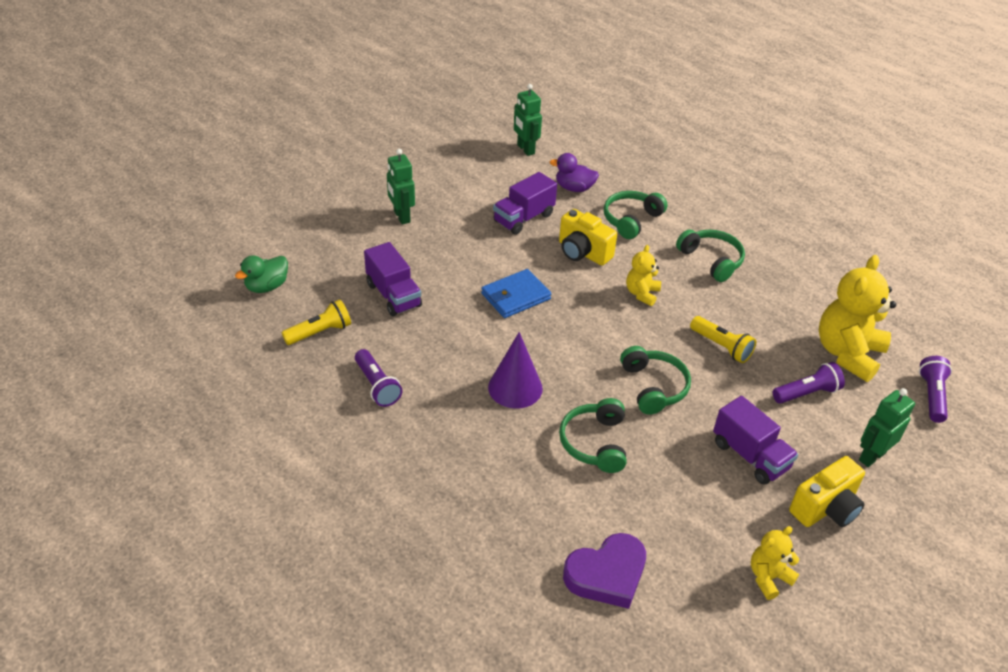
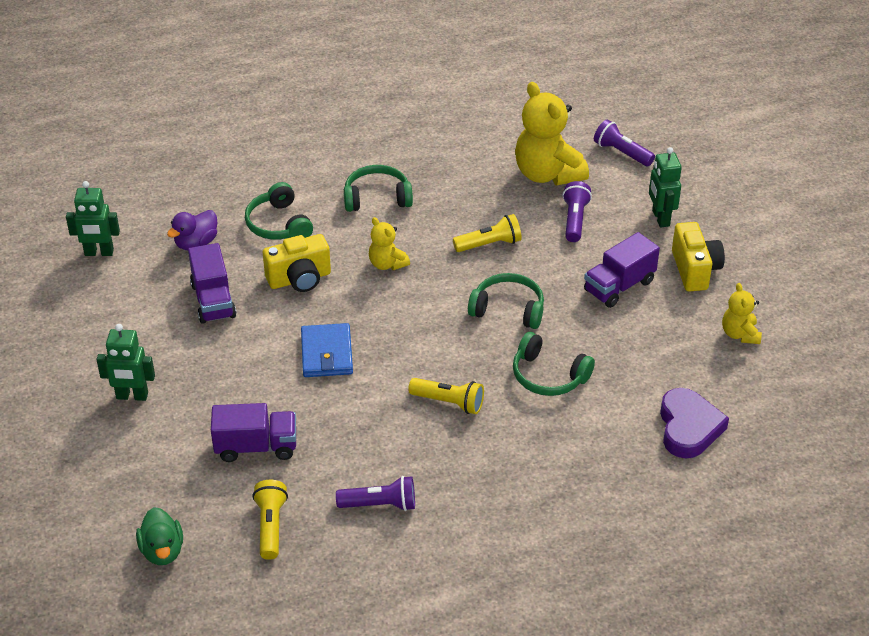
camera: 60 degrees left, 0 degrees up
(515, 387) = (449, 403): purple cone -> yellow flashlight
(750, 455) = (619, 286): purple truck -> purple truck turned 150 degrees clockwise

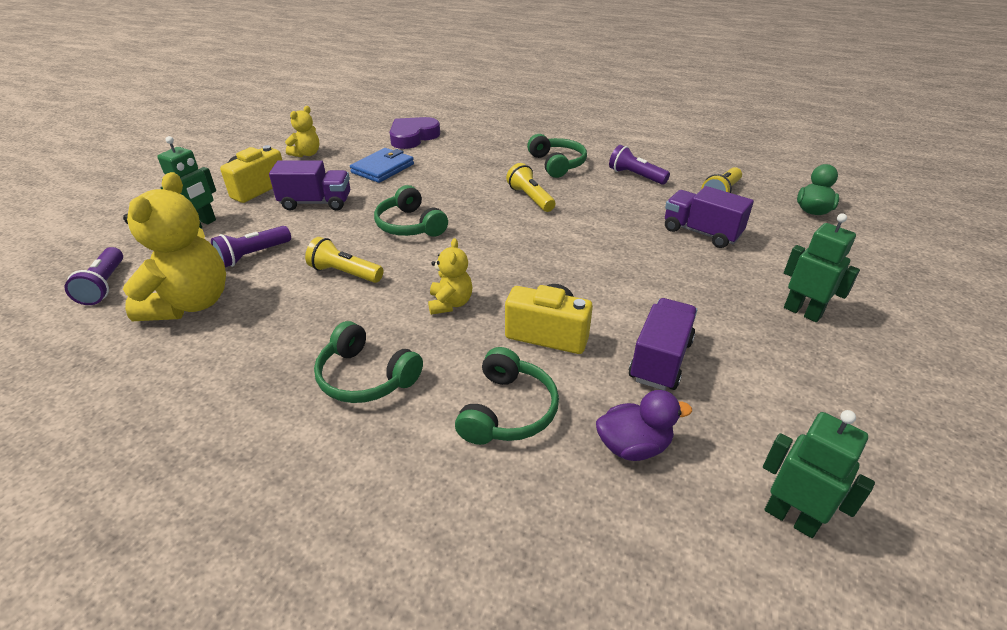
camera: 140 degrees left, 5 degrees down
(327, 353) = (587, 262): blue wallet -> blue wallet (382, 168)
(548, 376) = (447, 183): green headphones -> green headphones (557, 164)

